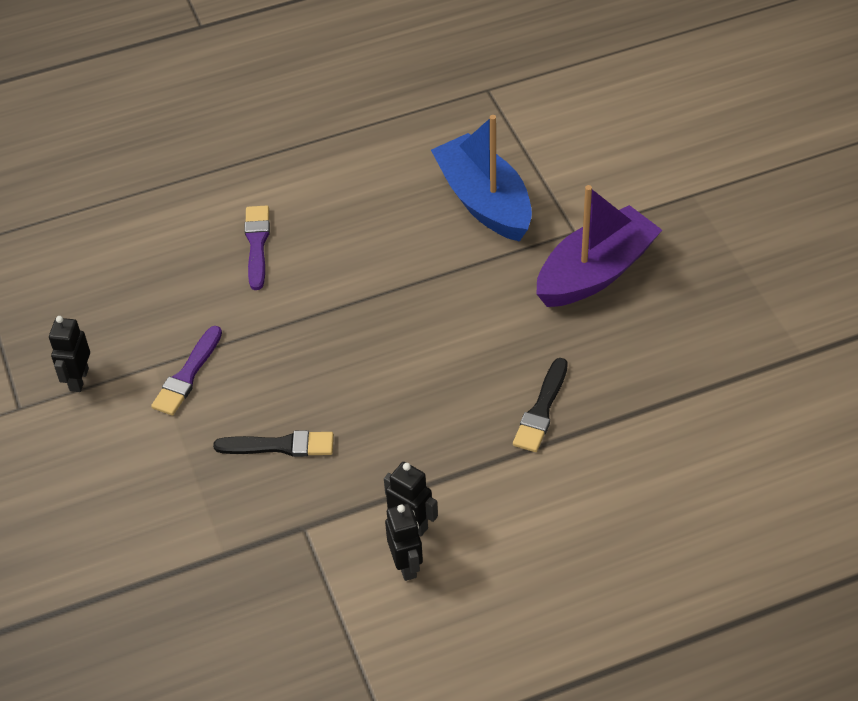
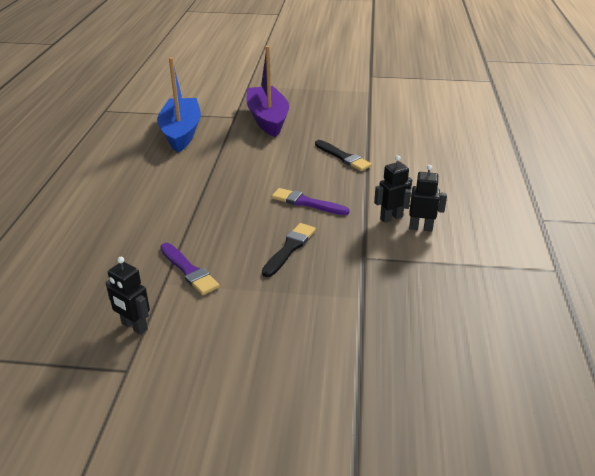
camera: 65 degrees left, 15 degrees down
(257, 244) = (111, 211): purple brush -> purple brush (306, 203)
(484, 201) = (181, 133): blue boat -> blue boat turned 90 degrees clockwise

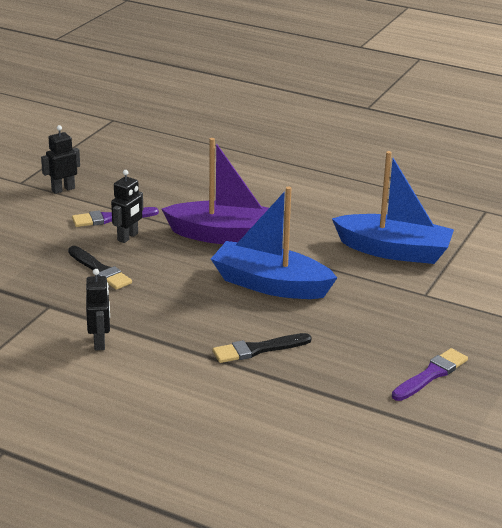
camera: 110 degrees right, 5 degrees down
(258, 168) = (270, 285): none -> blue boat
(267, 119) = (404, 318): purple boat -> purple boat (225, 236)
(306, 203) = (172, 298): purple brush -> purple brush (431, 375)
(420, 228) = (65, 355): black robot -> black robot (128, 237)

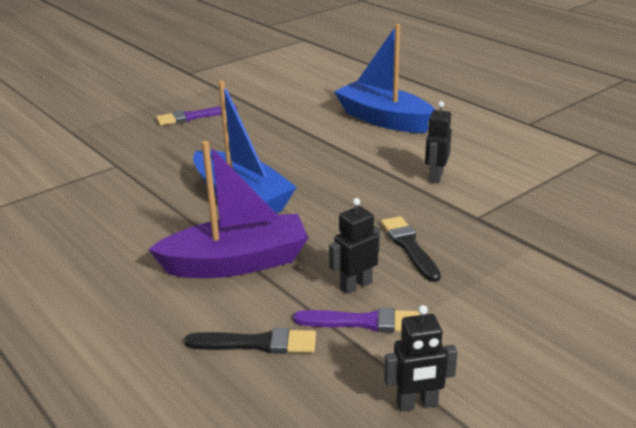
camera: 155 degrees left, 0 degrees up
(225, 236) = (236, 263): purple boat -> purple boat turned 135 degrees clockwise
(258, 349) = (303, 150): black brush -> black brush (257, 343)
(394, 251) = (82, 208): blue boat -> blue boat (383, 119)

